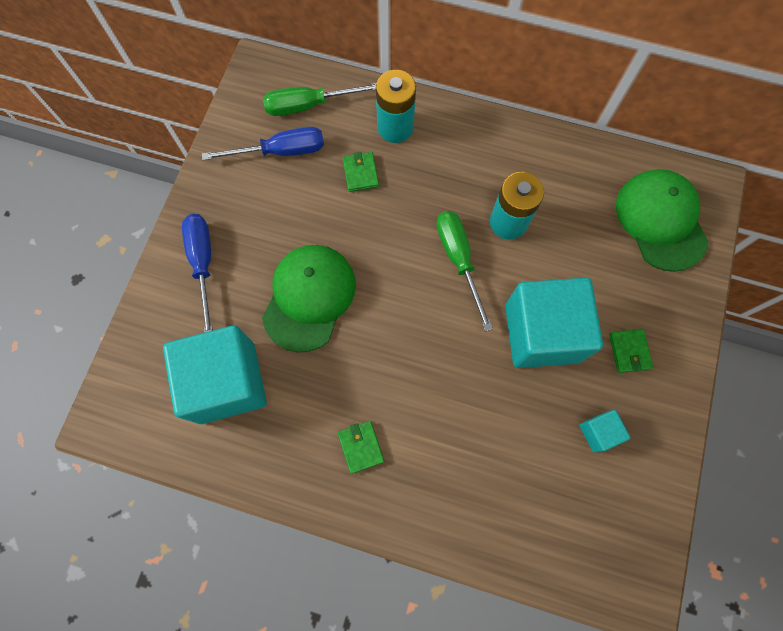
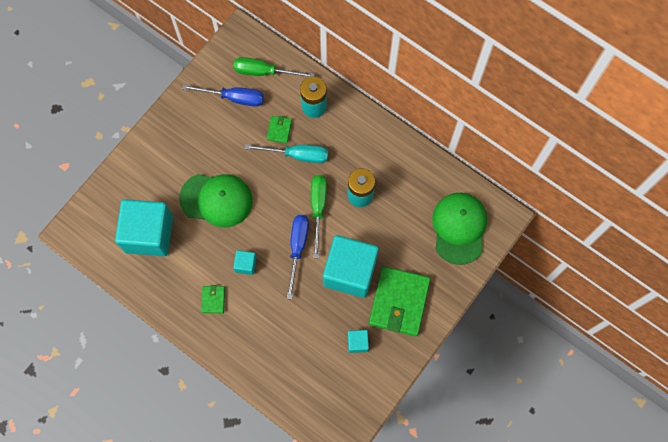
camera: 20 degrees right, 0 degrees up
(203, 264) = (160, 156): blue screwdriver -> blue screwdriver (297, 248)
(309, 298) = (216, 200): green cap -> green cap turned 60 degrees clockwise
(388, 376) = (245, 264): none -> turquoise cube
(399, 198) = (297, 155): none -> turquoise screwdriver
(629, 351) = (399, 302): green wallet -> green wallet, size x2.24

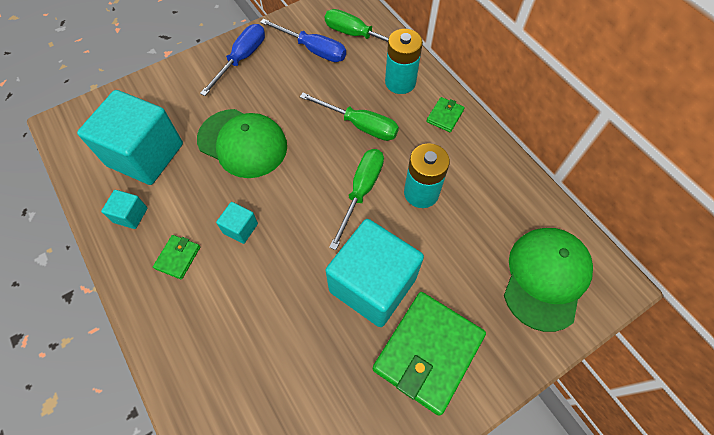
camera: 20 degrees right, 10 degrees down
(279, 130) = (350, 94): green wallet -> green wallet (445, 116)
(297, 155) = (360, 125): turquoise screwdriver -> green screwdriver
(297, 248) = (315, 230): blue screwdriver -> blue screwdriver (242, 59)
(357, 342) = (346, 391): turquoise cube -> turquoise cube (131, 215)

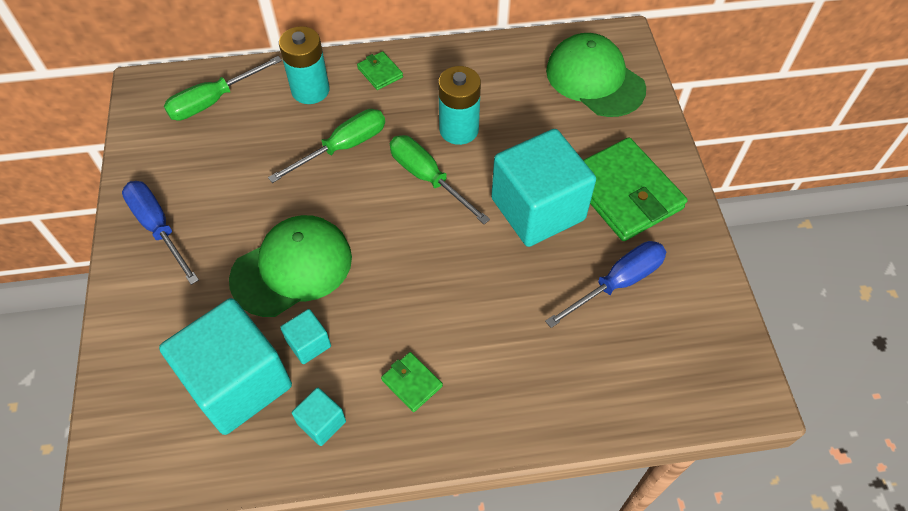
camera: 65 degrees left, 5 degrees down
(240, 228) = (409, 306): turquoise cube -> turquoise cube (308, 343)
(313, 50) = (202, 150): blue screwdriver -> blue screwdriver (617, 283)

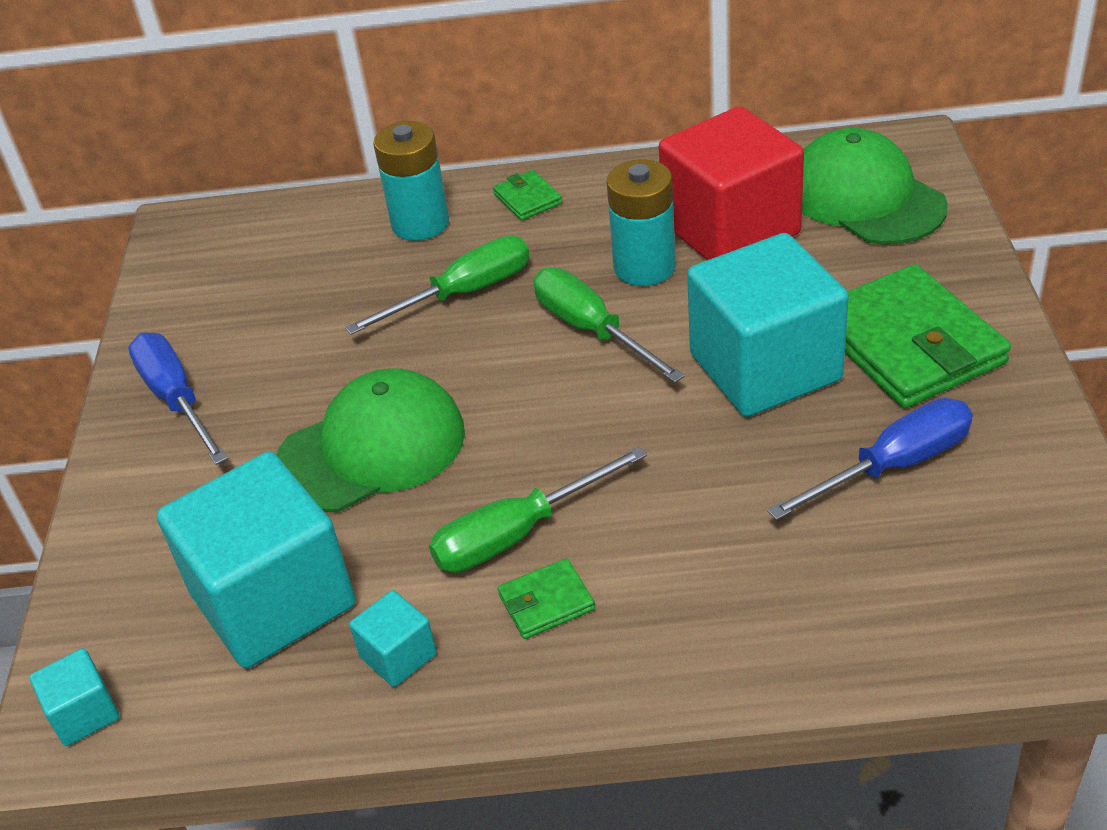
camera: 10 degrees right, 15 degrees down
(213, 101) = (275, 240): green screwdriver -> green screwdriver (517, 534)
(308, 343) = (387, 548): turquoise cube -> turquoise cube (84, 713)
(411, 383) = (546, 602): green wallet -> green wallet turned 75 degrees counterclockwise
(512, 102) = (731, 229): none -> red cube

